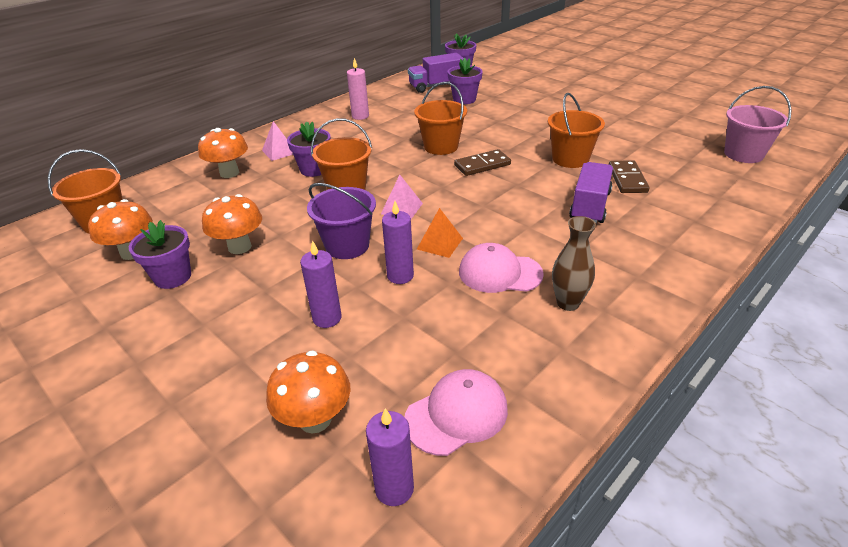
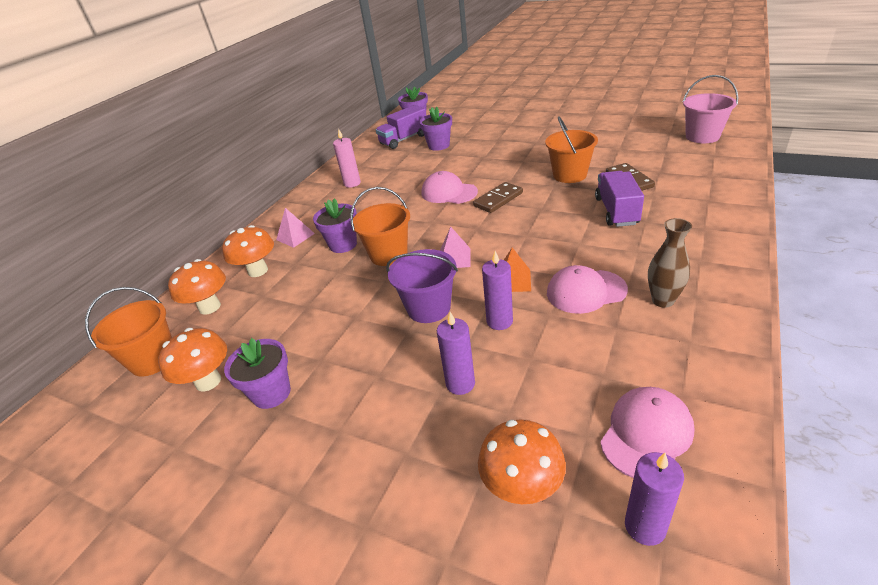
camera: 15 degrees left, 0 degrees up
(239, 247) = (321, 341): orange mushroom -> orange mushroom (210, 307)
(441, 146) = (449, 192): orange bucket -> pink cap

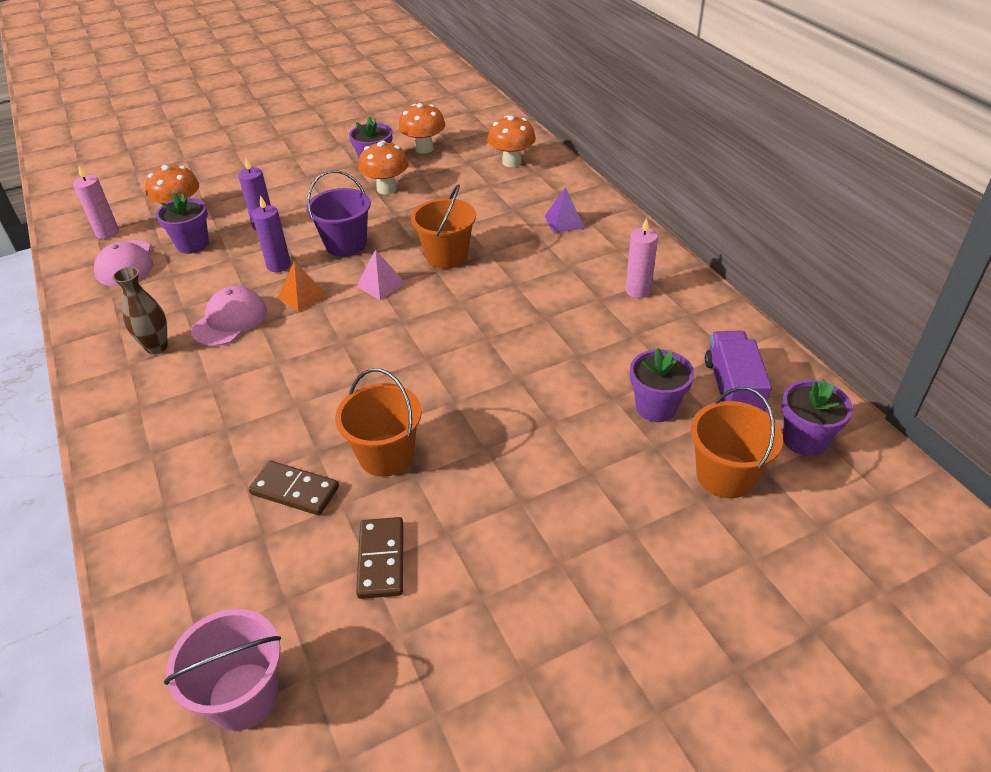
camera: 125 degrees right, 5 degrees up
(153, 359) = (481, 135): orange bucket -> orange bucket (725, 475)
(258, 271) = (532, 191): orange mushroom -> orange mushroom (386, 189)
(295, 236) = (564, 222): pink pyramid -> purple pyramid
(343, 244) = (504, 240): purple flower pot -> purple flower pot (192, 244)
(449, 192) = (501, 342): pink cap -> none
(498, 199) = (429, 365): brown domino -> brown domino (381, 559)
(616, 211) = (270, 425): purple truck -> none
(645, 526) = (107, 233): purple candle -> pink candle

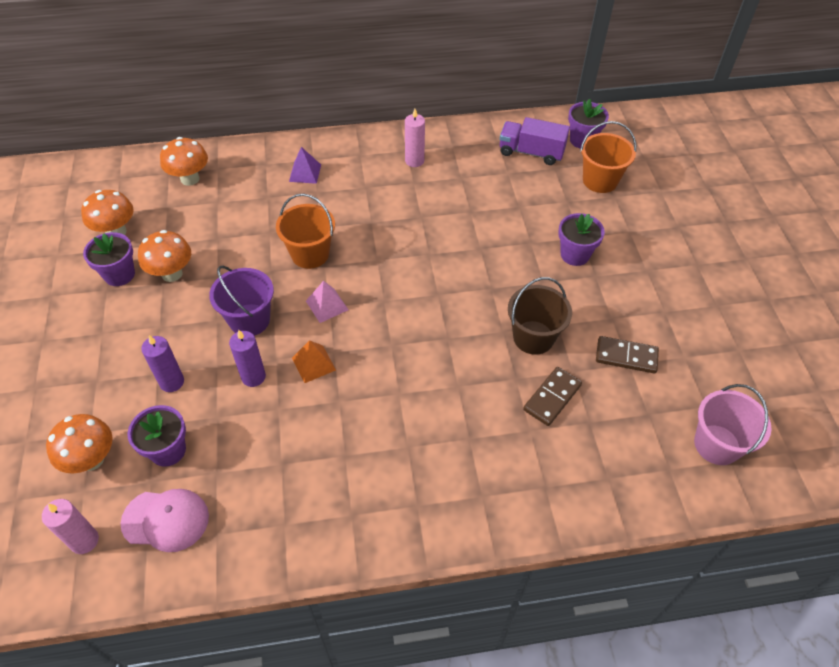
camera: 75 degrees left, 10 degrees up
(156, 347) = (335, 489): brown vase -> none
(229, 320) = (322, 425): pink cap -> none
(386, 455) = (533, 337): orange bucket -> brown bucket
(656, 407) = (534, 190): purple flower pot -> purple flower pot (575, 255)

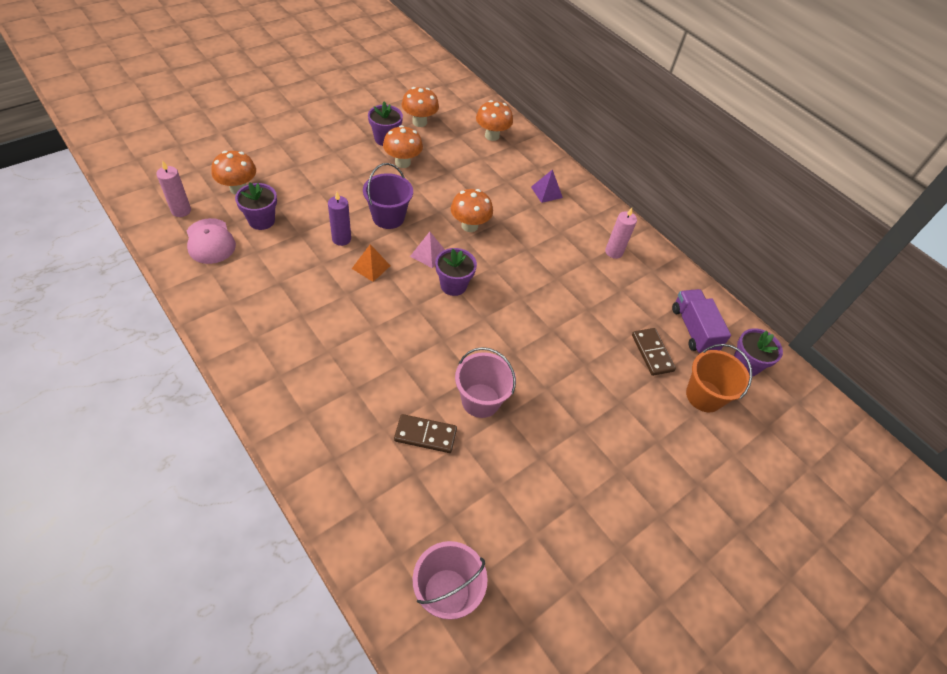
camera: 55 degrees right, 0 degrees up
(172, 382) = (314, 200): purple candle -> none
(310, 254) = (469, 226): orange bucket -> orange mushroom
(533, 337) = (480, 400): brown bucket -> pink bucket
(575, 255) = (595, 403): purple flower pot -> purple flower pot (453, 285)
(626, 356) = (504, 481): brown domino -> brown domino (652, 353)

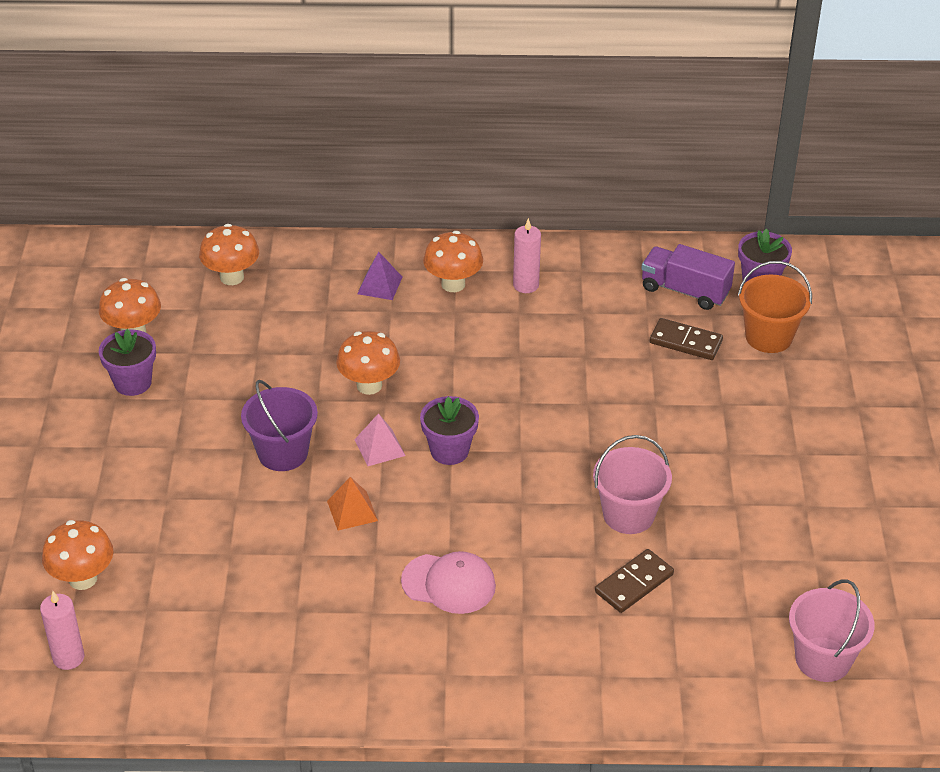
camera: 45 degrees left, 10 degrees down
(210, 241) = (159, 649): pink cap -> pink cap (449, 583)
(261, 220) = (169, 580): purple flower pot -> none
(341, 239) = (278, 516): purple candle -> none
(402, 162) = (196, 389): orange mushroom -> orange mushroom (453, 284)

